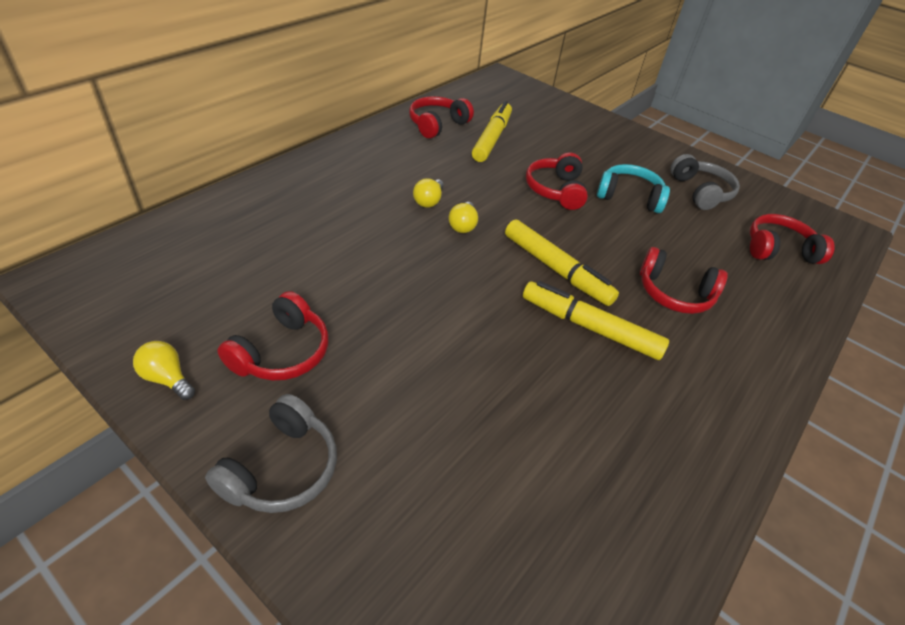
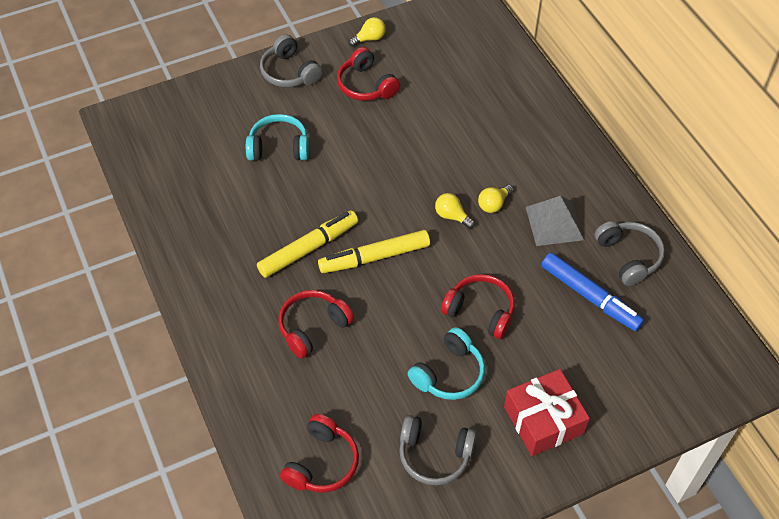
camera: 120 degrees right, 10 degrees up
(427, 163) = (554, 223): none -> grey pyramid
(428, 201) = (493, 204): yellow light bulb -> yellow light bulb turned 90 degrees counterclockwise
(437, 125) = (628, 257): red headphones -> grey headphones
(455, 418) = (279, 147): none -> turquoise headphones
(491, 138) = (590, 296): yellow marker -> blue marker
(618, 148) = (543, 420): none -> red gift

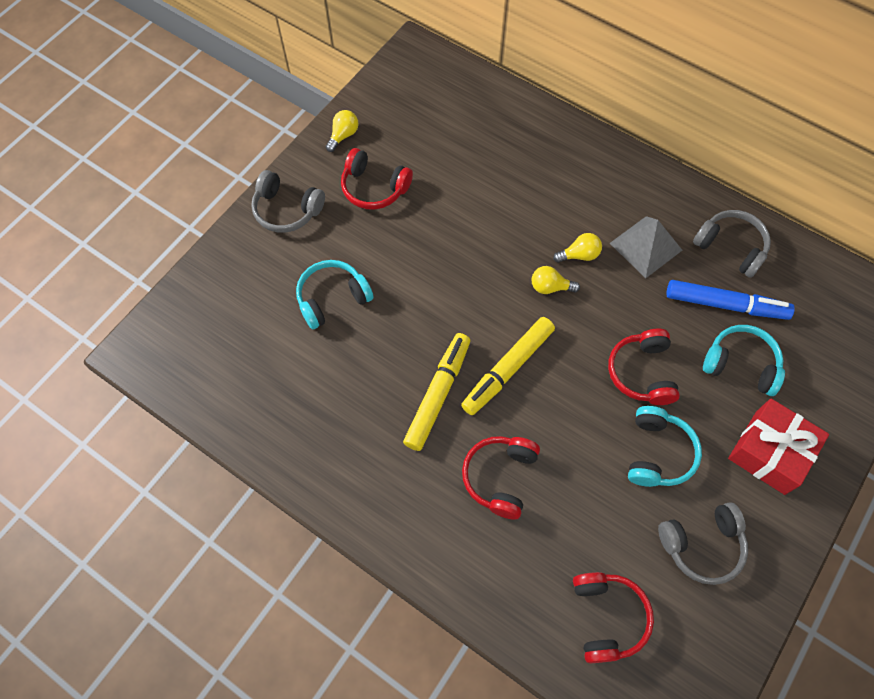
camera: 30 degrees left, 10 degrees up
(480, 311) = (642, 372): red headphones -> red headphones turned 90 degrees counterclockwise
(493, 204) = (579, 255): yellow light bulb -> yellow light bulb turned 120 degrees counterclockwise
(569, 346) = (741, 364): none -> turquoise headphones

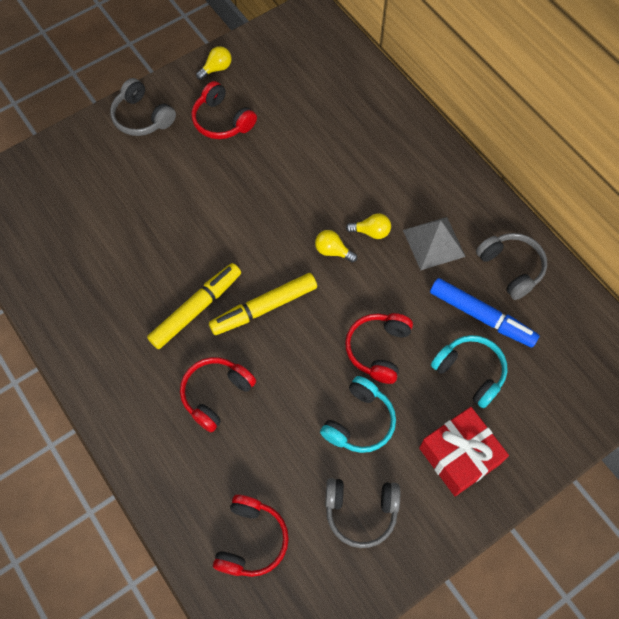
camera: 20 degrees right, 0 degrees up
(332, 298) = (146, 202): turquoise headphones -> none

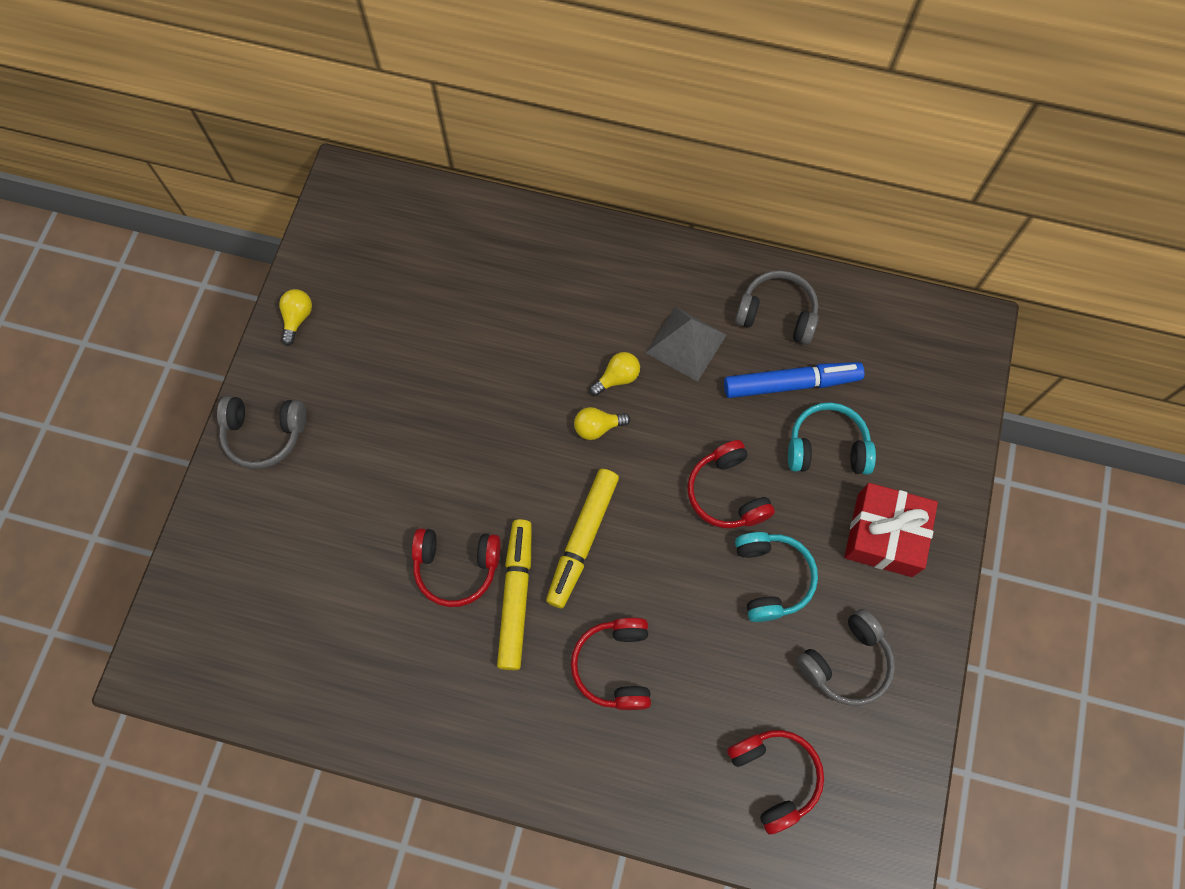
camera: 40 degrees left, 5 degrees up
(222, 120) = (357, 373): red headphones -> red headphones (456, 567)

